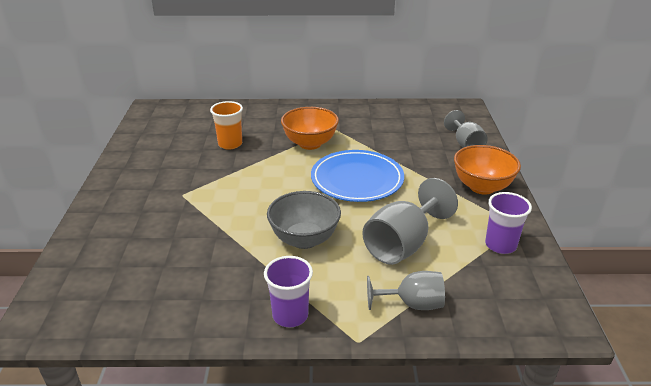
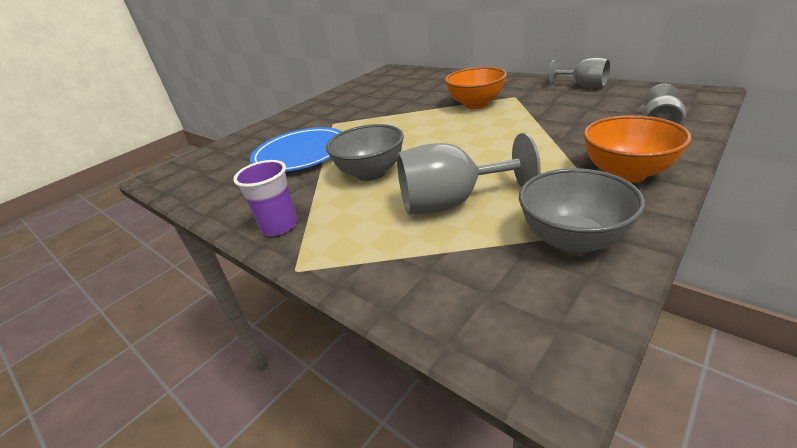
camera: 45 degrees right, 0 degrees up
(230, 144) = (411, 96): orange cup -> none
(357, 179) = (482, 138): blue plate -> blue plate (301, 154)
(412, 304) = (386, 259): grey goblet -> grey goblet (583, 86)
(500, 245) = (573, 240): purple cup -> grey bowl

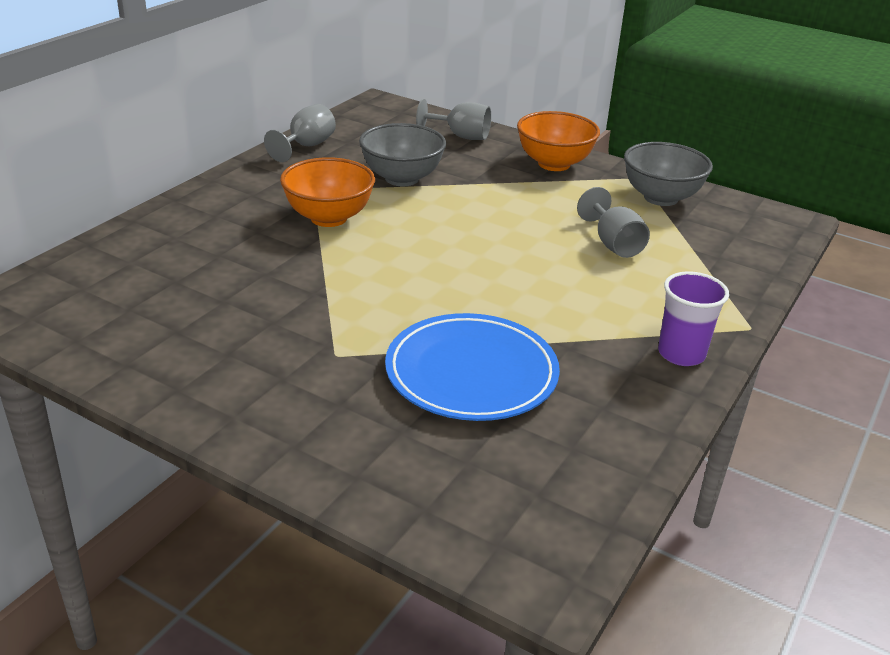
camera: 105 degrees left, 0 degrees up
(371, 173) = (546, 297): grey bowl -> grey bowl (402, 178)
(452, 203) = (613, 244): grey goblet -> grey goblet, size x0.64

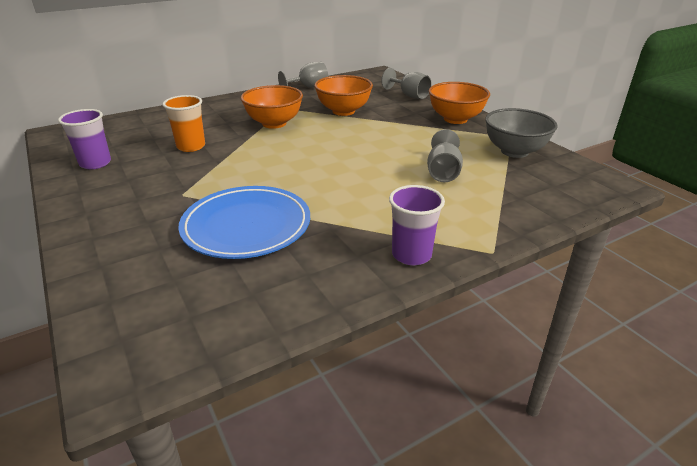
camera: 30 degrees right, 0 degrees up
(140, 342) = (95, 163): none -> purple cup
(253, 281) = (191, 146): none -> orange cup
(402, 178) = (343, 111): grey bowl -> orange bowl

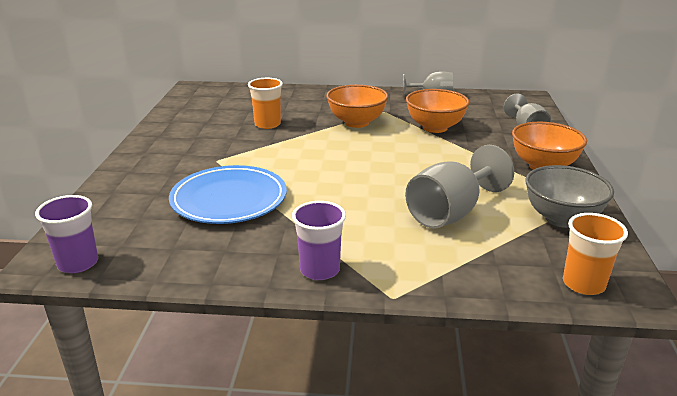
camera: 35 degrees right, 5 degrees down
(95, 163) = (190, 119): purple cup -> purple cup (78, 263)
(443, 172) = (450, 213): grey goblet -> grey goblet, size x1.57
(584, 190) = (583, 284): none -> orange cup

